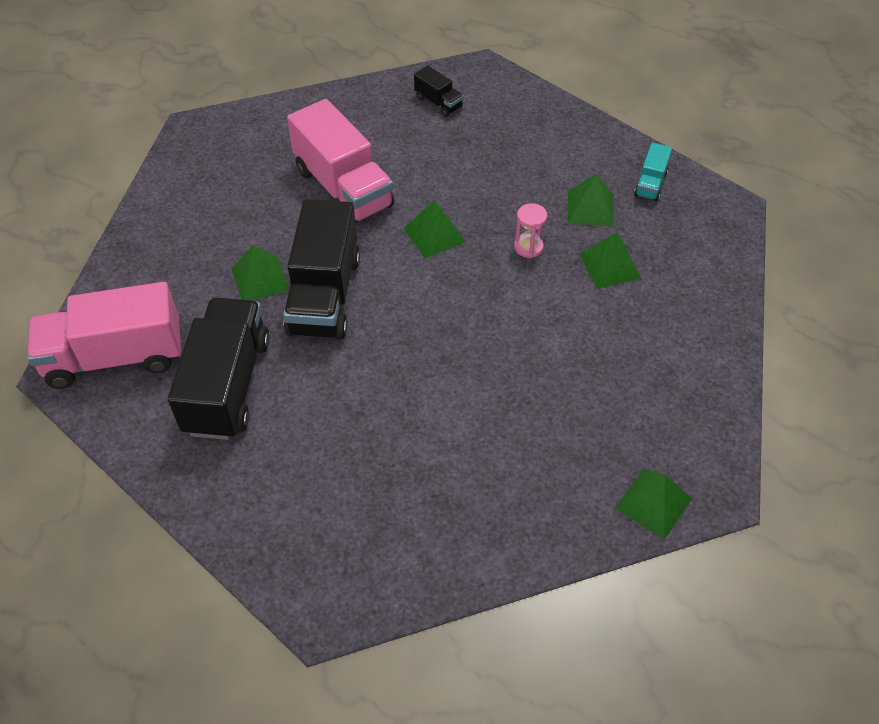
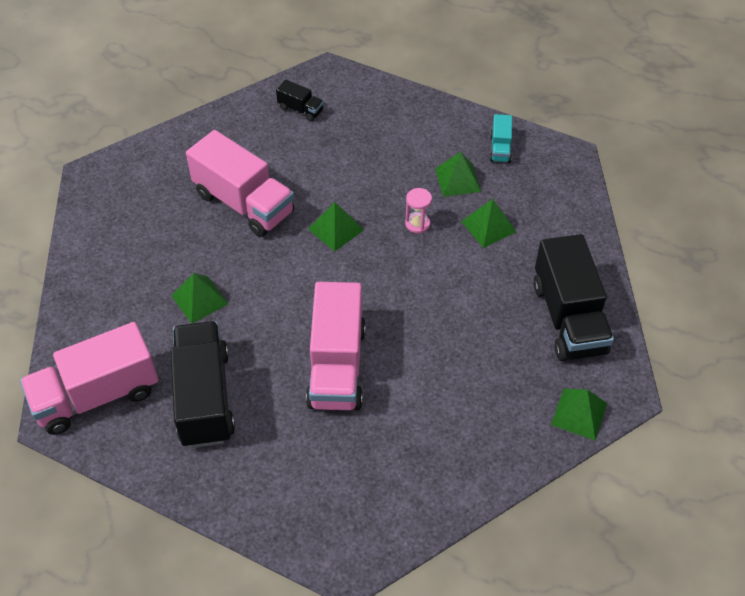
camera: 15 degrees left, 0 degrees up
(324, 295) = (260, 301): black truck -> black truck (568, 318)
(385, 383) = (336, 366): none -> pink truck

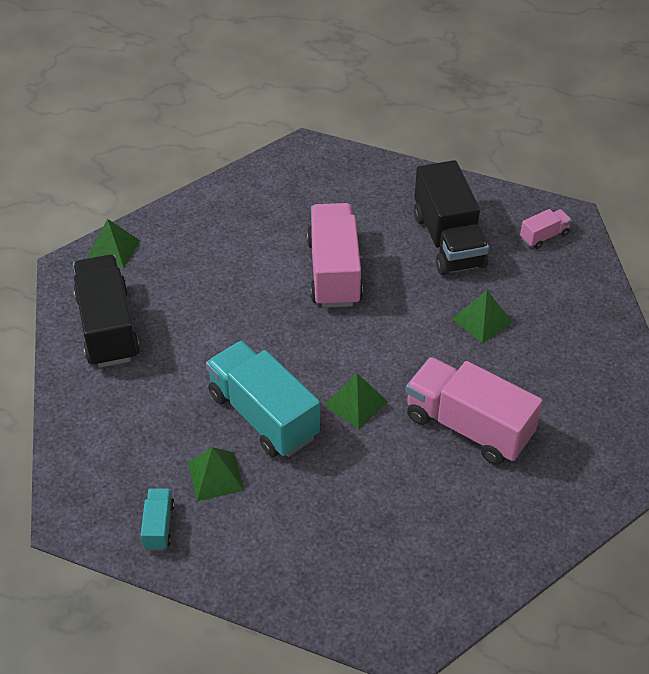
camera: 175 degrees right, 5 degrees down
(97, 395) = (544, 236): pink truck -> pink truck, size x0.46
(300, 109) = (431, 569): black truck -> none
(417, 224) = (263, 415): pink hourglass -> turquoise truck
(488, 226) = (182, 418): green pyramid -> none

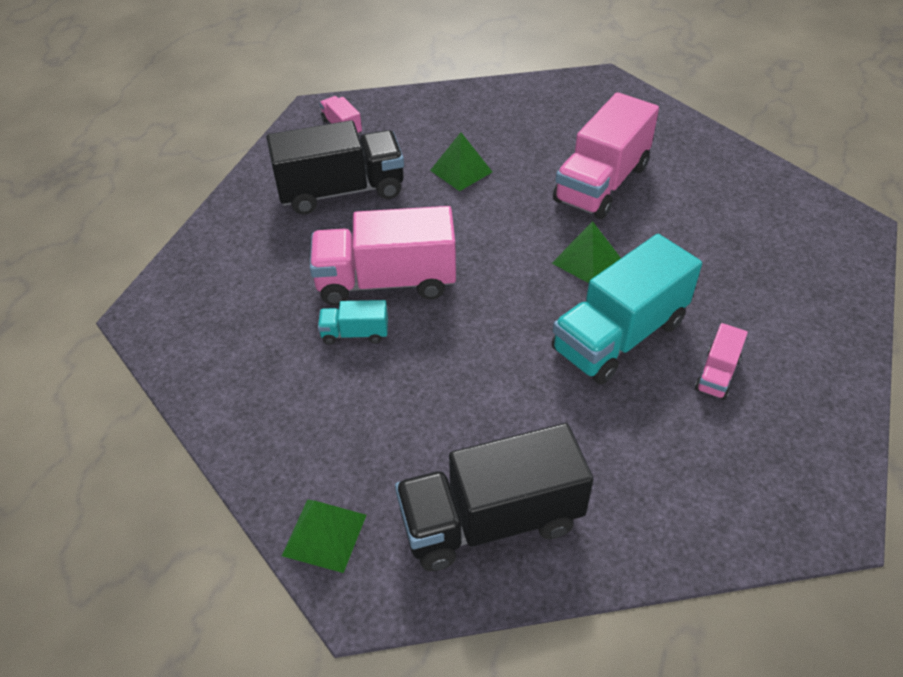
camera: 90 degrees left, 0 degrees up
(159, 526) = (804, 423): turquoise truck -> turquoise truck (355, 333)
(215, 476) = (717, 374): green pyramid -> pink truck

